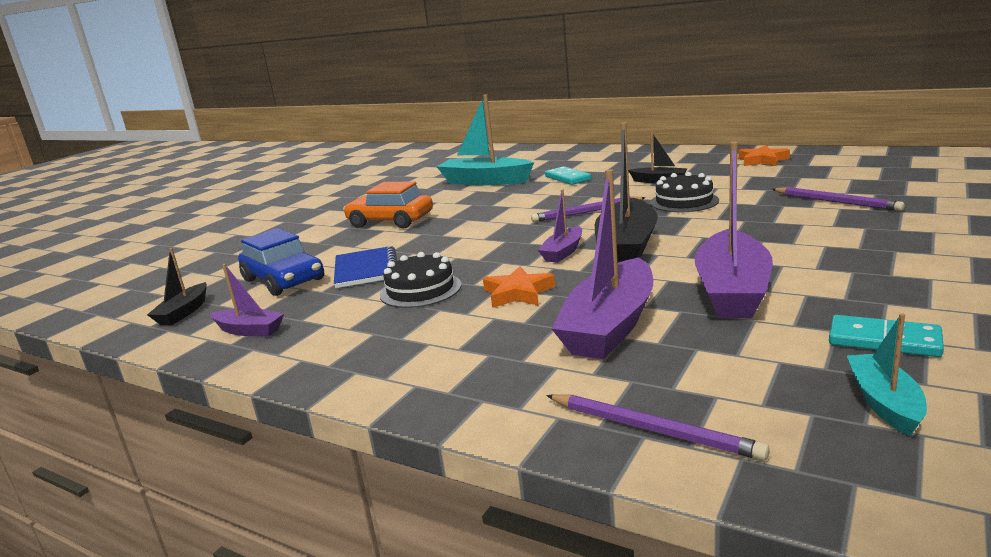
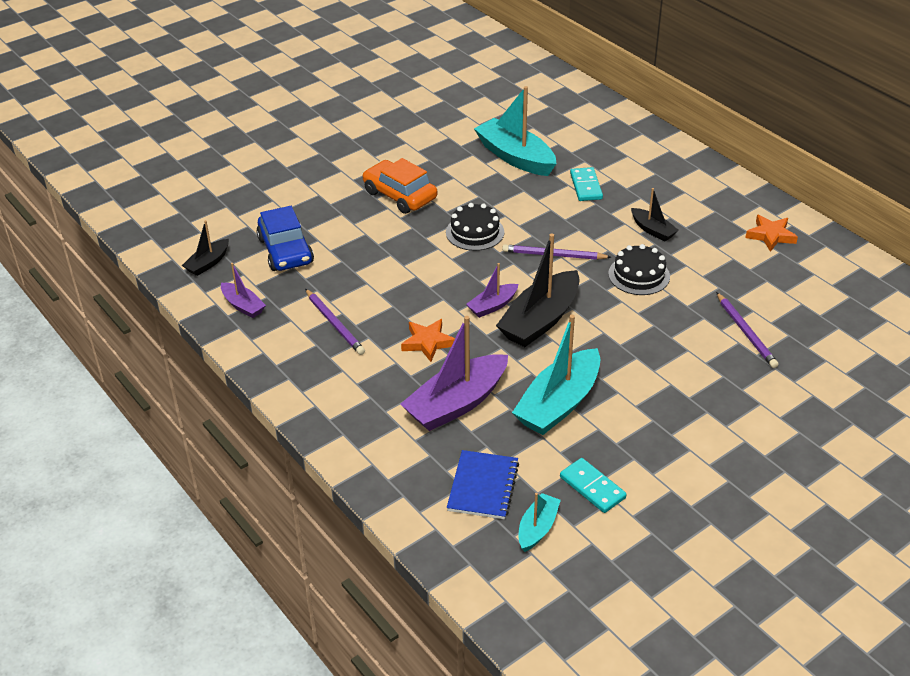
camera: 20 degrees right, 20 degrees up
(366, 269) = (346, 263): blue notebook -> blue notebook (483, 486)
(420, 290) = (369, 308): black cake -> black cake (475, 232)
(653, 429) = (411, 493): purple pencil -> purple pencil (334, 324)
(732, 291) = (559, 404): purple boat -> turquoise boat

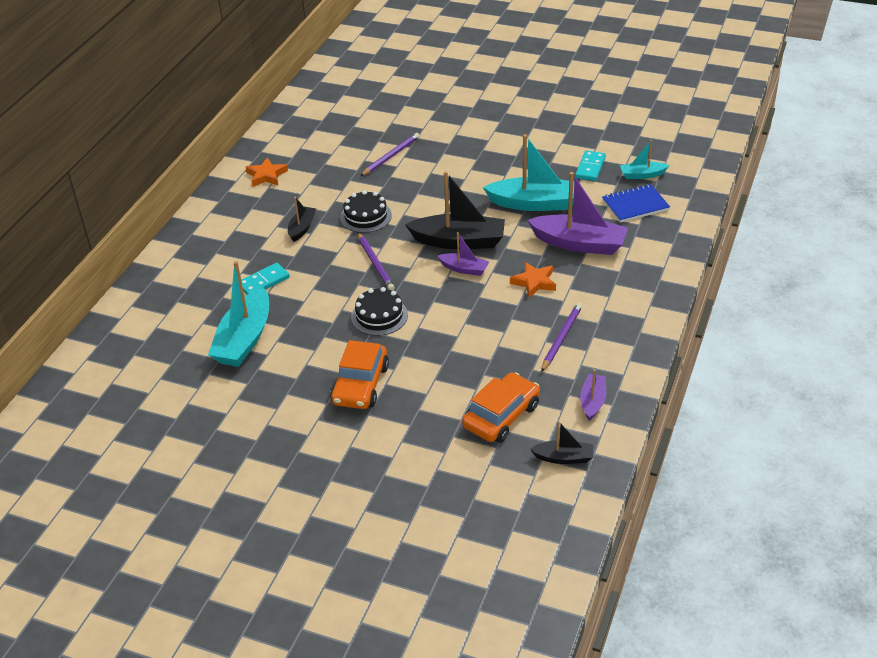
camera: 120 degrees left, 0 degrees up
(285, 251) = (501, 416): blue car -> orange car

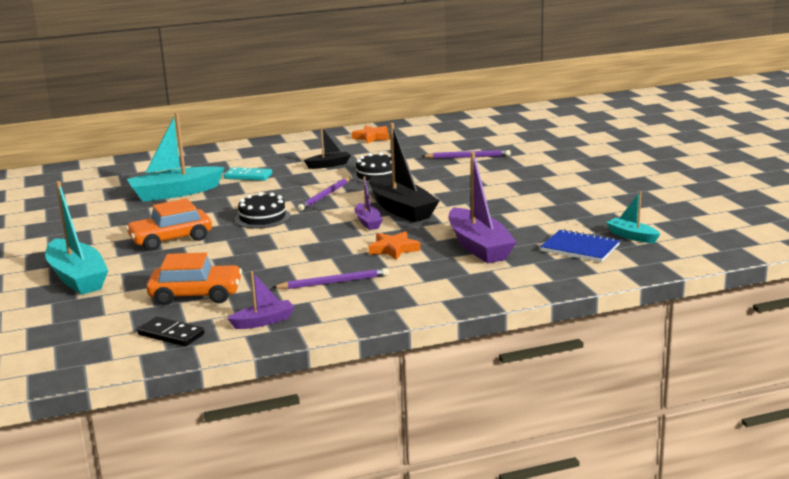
camera: 50 degrees right, 20 degrees down
(534, 203) = (503, 215): turquoise boat -> turquoise boat (77, 278)
(563, 458) = (171, 334): black boat -> black domino
(590, 168) = (598, 216): turquoise domino -> none

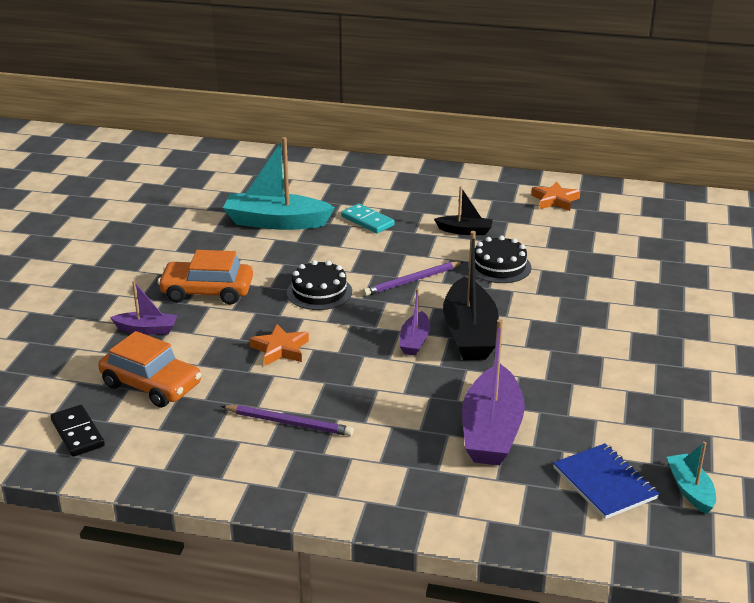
camera: 30 degrees right, 10 degrees up
(77, 278) = (80, 315): turquoise boat -> none
(263, 321) = (170, 453): purple boat -> purple boat (147, 329)
(394, 249) = (398, 396): orange star -> orange star (280, 349)
(468, 157) = (631, 271): purple pencil -> none

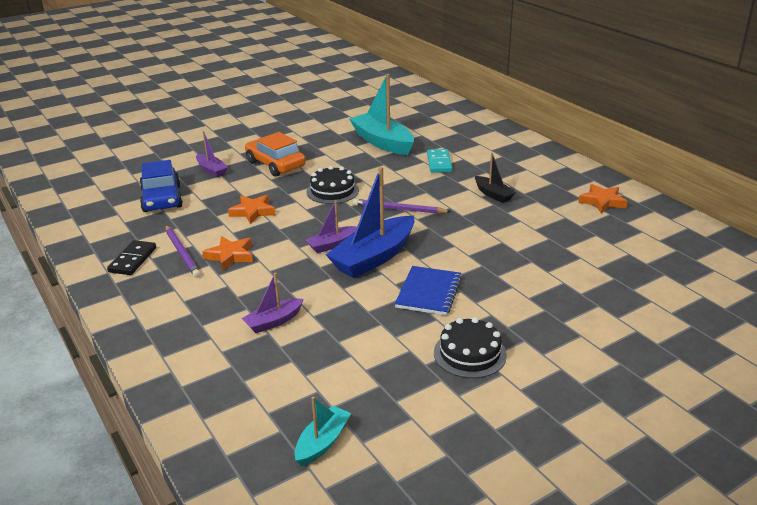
camera: 45 degrees right, 0 degrees up
(77, 433) = (91, 205): black domino -> black domino (132, 260)
(151, 385) = (162, 199): orange car -> blue car
(342, 400) = (230, 256): none -> orange star
(469, 333) = (374, 257): black boat -> blue boat
(491, 431) = (273, 322): purple boat -> purple boat, size x0.52
(499, 266) = (474, 226): black cake -> black cake (470, 354)
(604, 483) = (276, 398): blue notebook -> blue notebook (428, 292)

